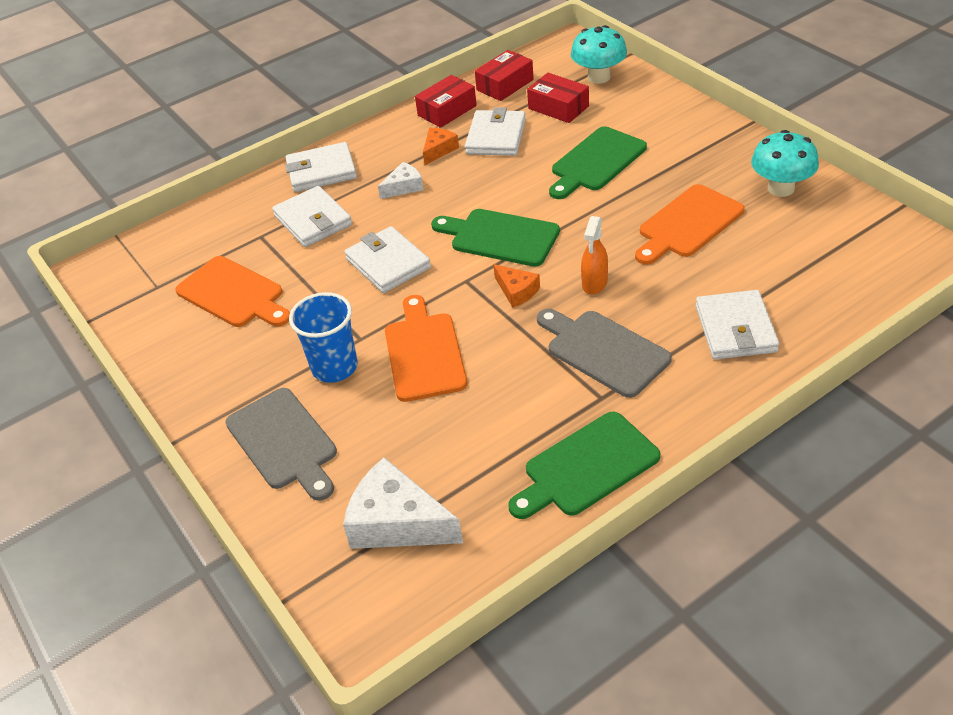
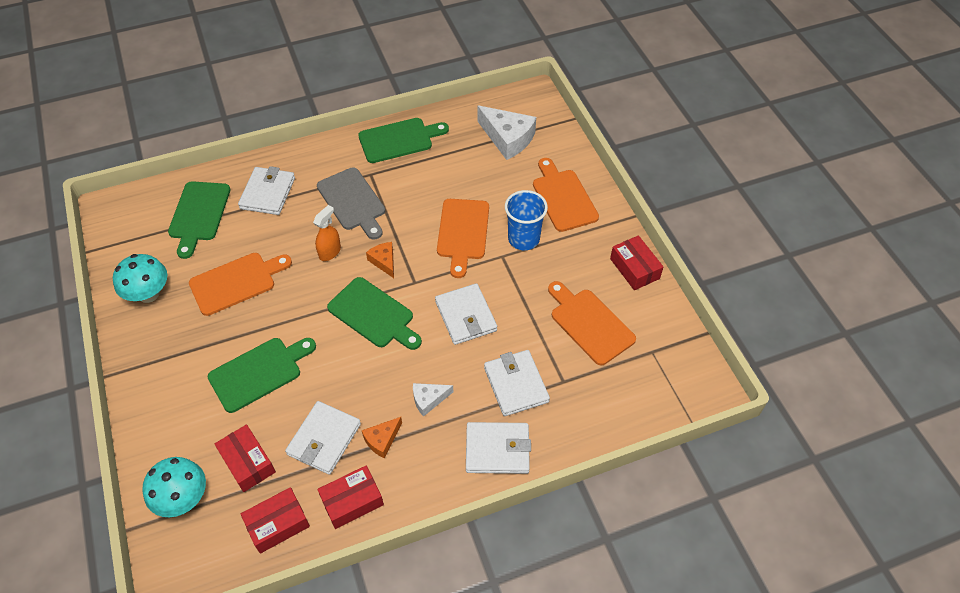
camera: 170 degrees left, 10 degrees up
(174, 370) = (634, 268): none -> red box
(284, 442) = (563, 197): grey cutting board -> orange cutting board
(806, 278) = (198, 214): none -> green cutting board

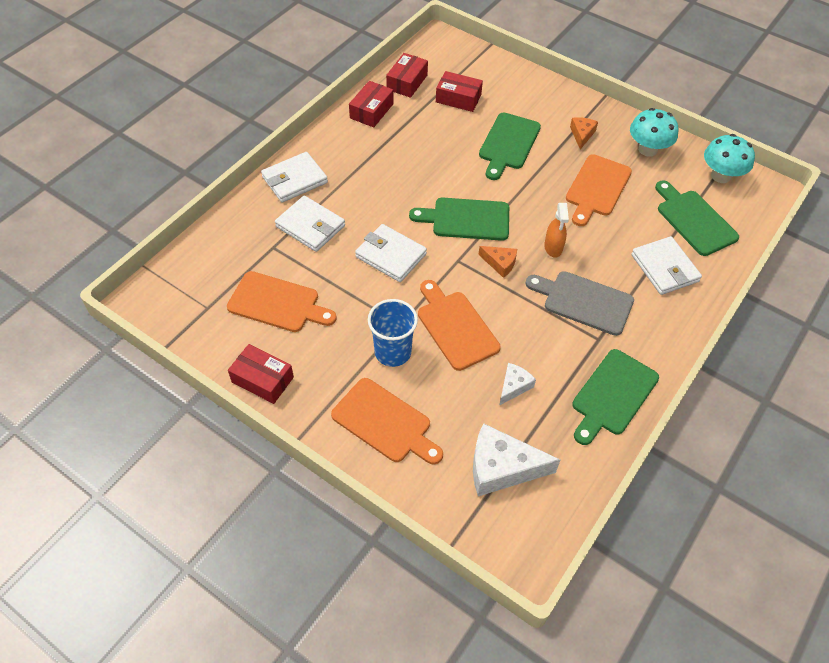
camera: 145 degrees right, 0 degrees up
(183, 498) = (477, 68): turquoise mushroom -> turquoise mushroom (720, 176)
(324, 439) = (422, 131): white wallet -> none
(382, 440) = (382, 148): orange cheese -> orange cheese (582, 135)
(428, 399) = (370, 185): white cheese -> white cheese (514, 386)

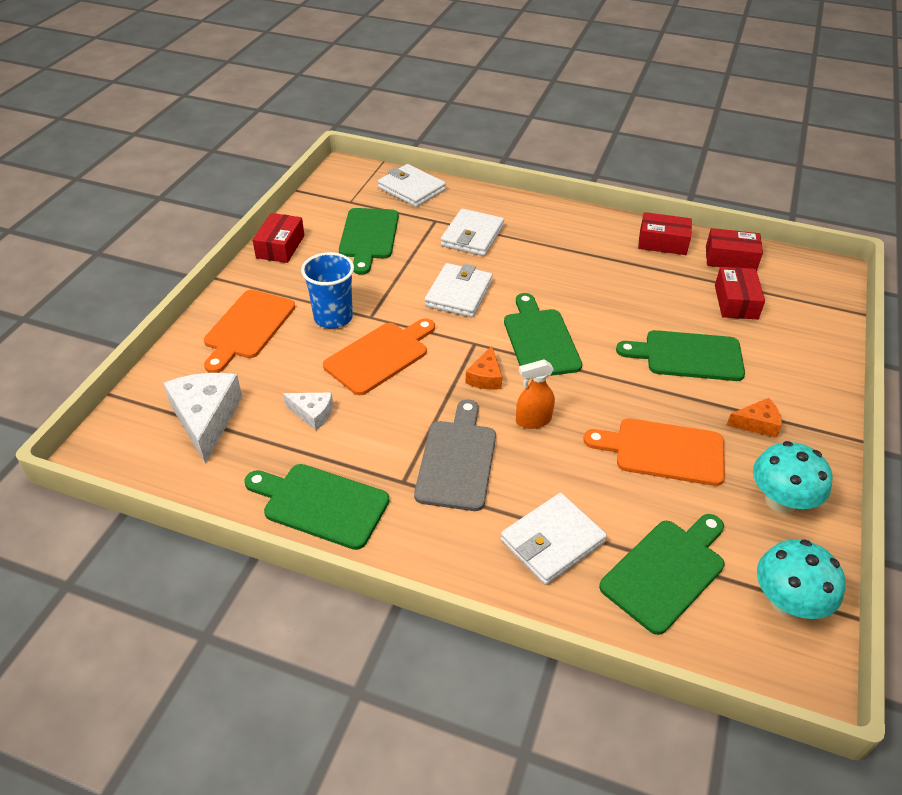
camera: 75 degrees right, 10 degrees down
(277, 303) = (368, 237): orange cutting board -> green cutting board
(294, 180) = (528, 214): white wallet -> white wallet (411, 189)

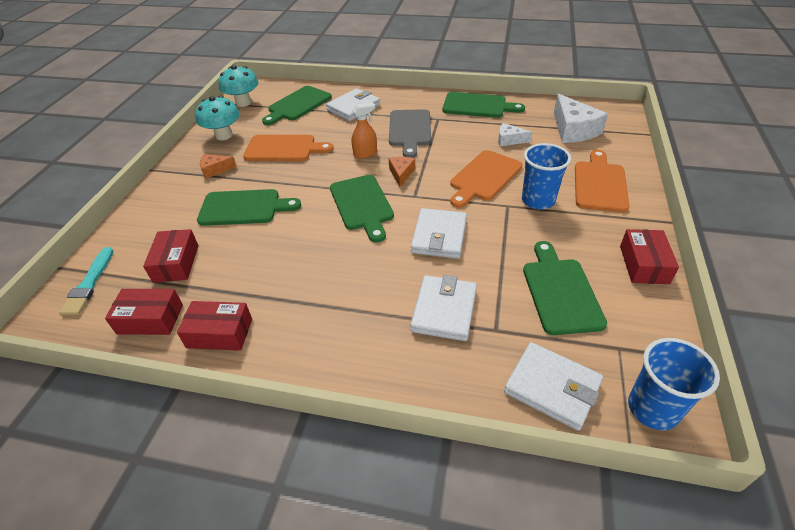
camera: 175 degrees right, 0 degrees up
(354, 175) = (652, 408): none -> blue cup
(815, 293) = (89, 284): none -> turquoise brush

